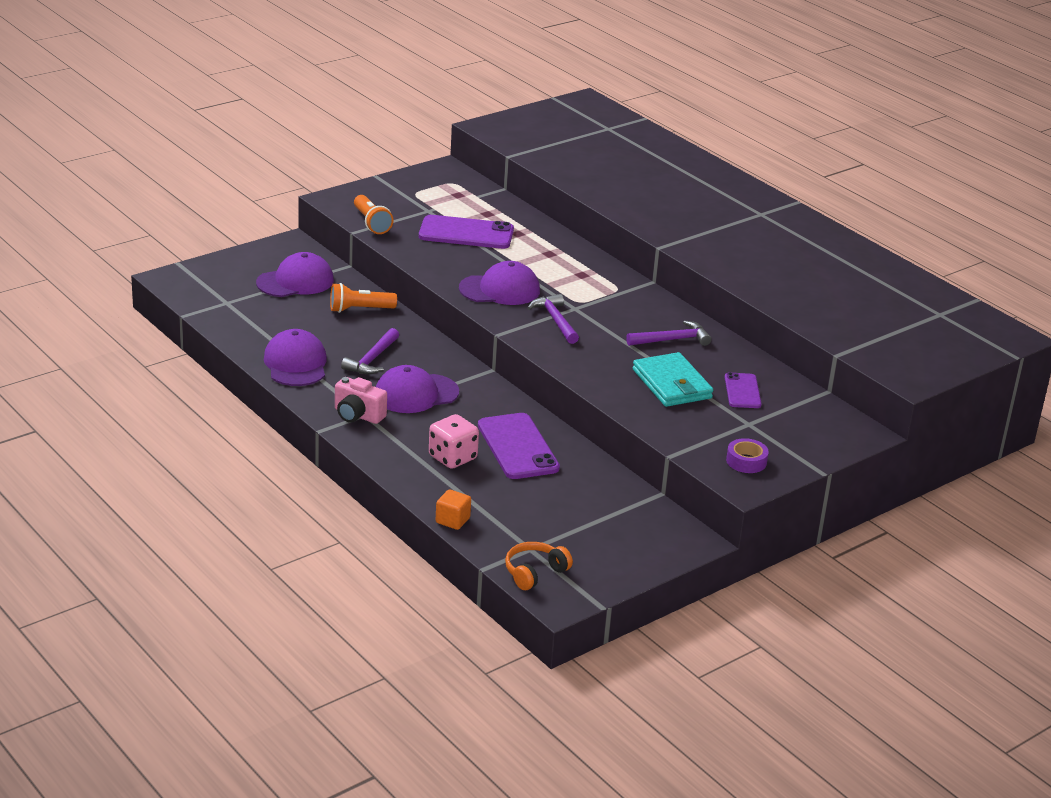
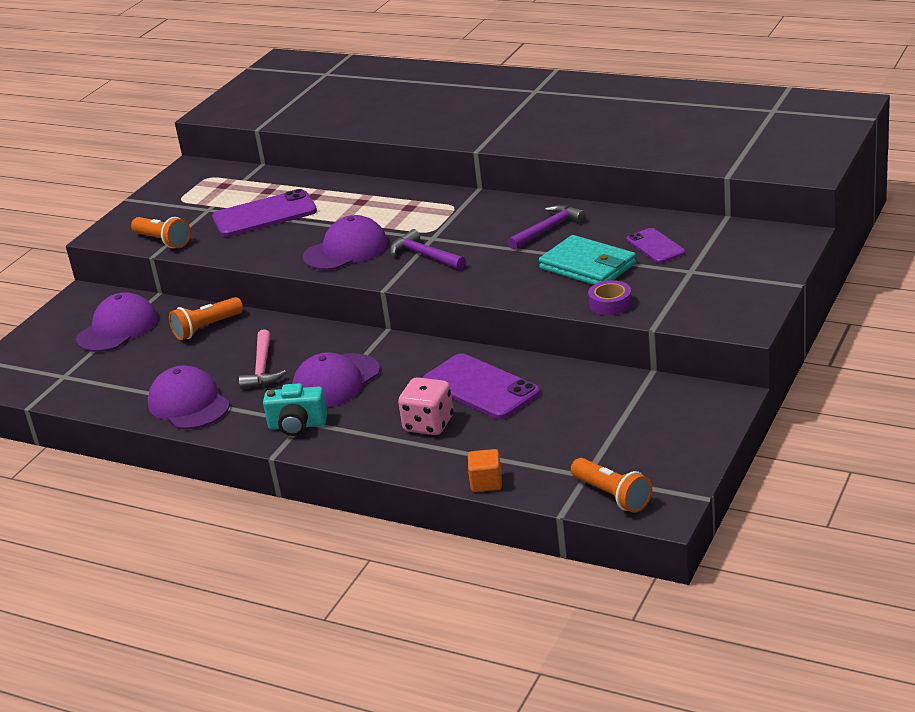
camera: 20 degrees left, 0 degrees up
(357, 415) = (297, 425): pink camera -> turquoise camera
(372, 359) = (262, 368): purple hammer -> pink hammer
(534, 572) = (612, 495): orange headphones -> orange flashlight
(746, 461) = (724, 303): purple tape -> purple tape (610, 304)

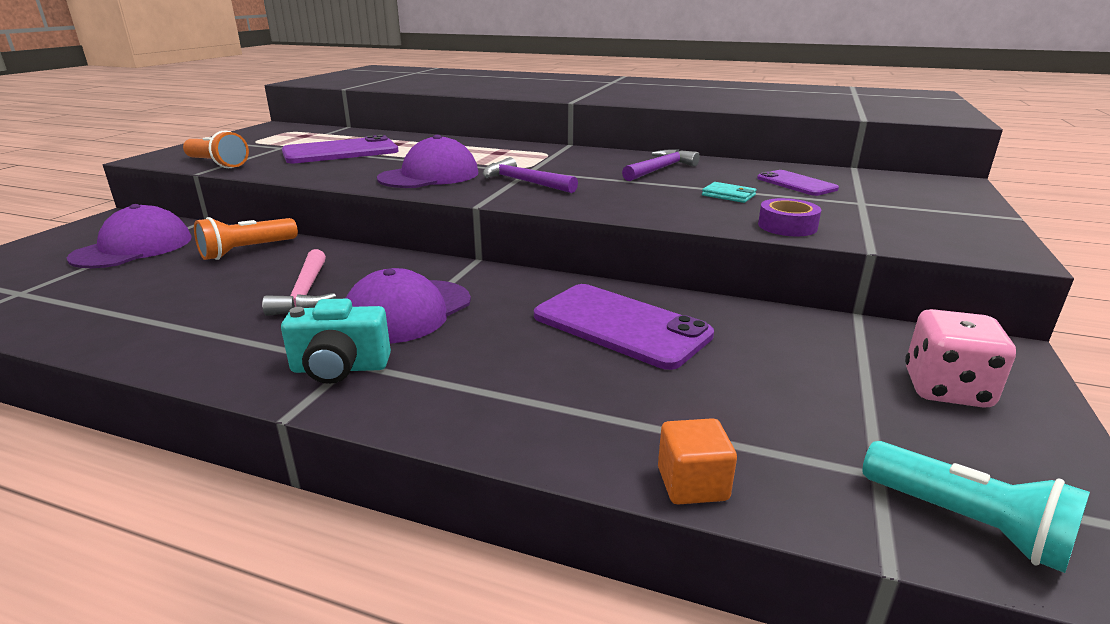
camera: 10 degrees left, 5 degrees down
(189, 404) = (179, 332): purple cap -> none
(428, 424) = (555, 374): pink dice -> pink dice (946, 389)
(588, 266) = (728, 195): turquoise wallet -> turquoise wallet, size x0.46
(612, 495) = (966, 523): orange flashlight -> turquoise flashlight

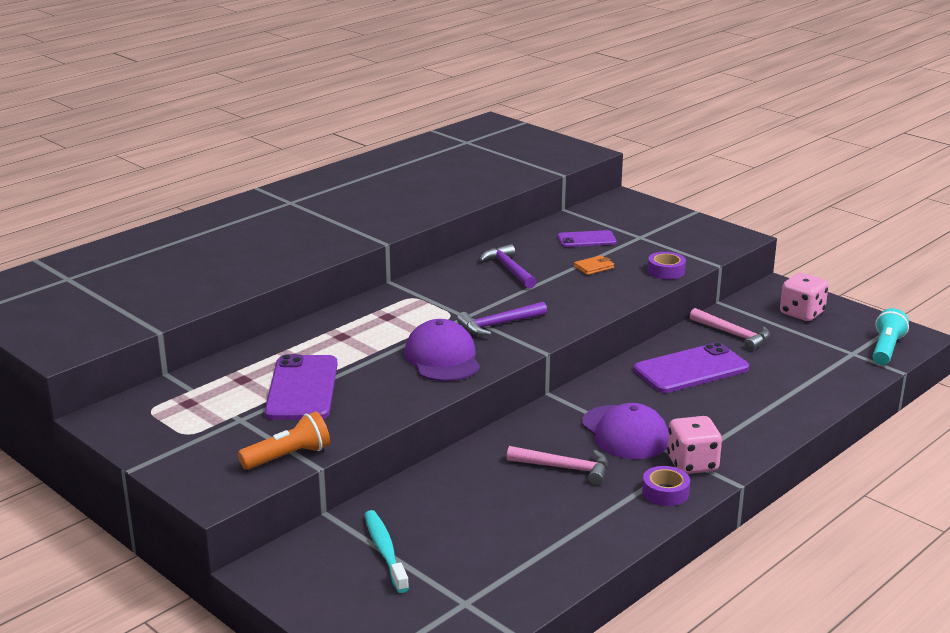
camera: 65 degrees left, 0 degrees up
(133, 248) = (385, 551): purple cap -> turquoise toothbrush
(247, 251) = (445, 490): orange flashlight -> none
(254, 361) = (665, 492): none -> purple tape
(340, 368) = (692, 464): turquoise camera -> pink dice
(692, 484) = (842, 392): orange cube -> none
(728, 195) = (594, 267): turquoise wallet -> orange wallet
(770, 339) = (733, 334): none -> pink hammer
(966, 523) = (886, 349): turquoise flashlight -> turquoise flashlight turned 45 degrees counterclockwise

